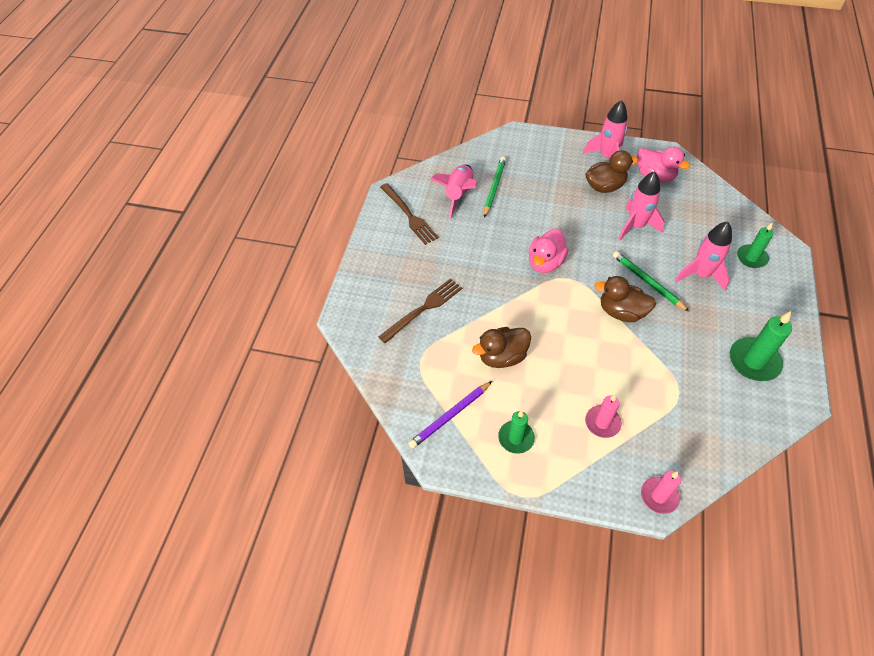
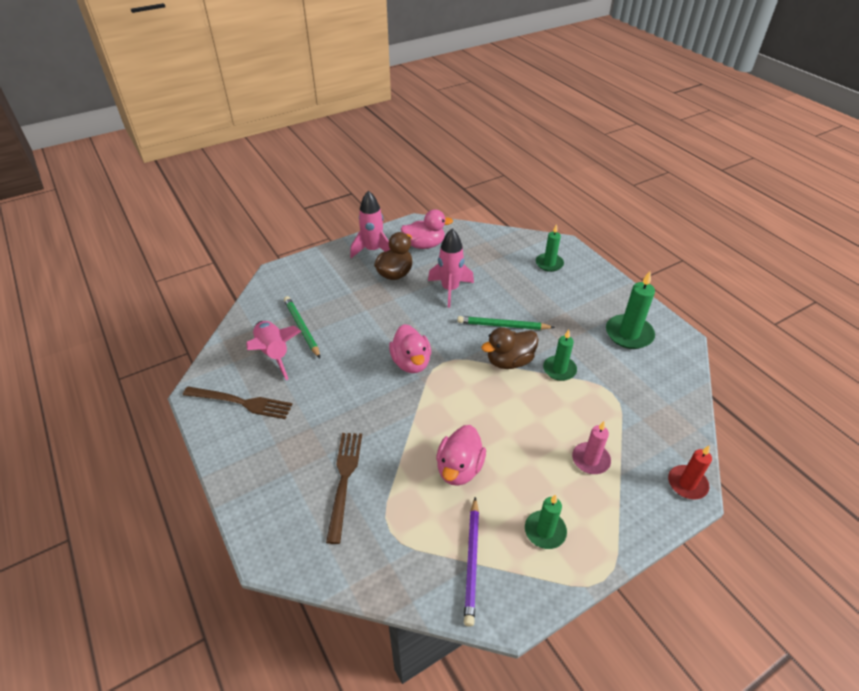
camera: 45 degrees left, 10 degrees down
(502, 357) = (459, 468): brown duck -> pink duck
(655, 346) = (559, 369): none -> green candle
(659, 496) = (687, 484): pink candle -> red candle
(700, 275) = (531, 296): pink rocket -> none

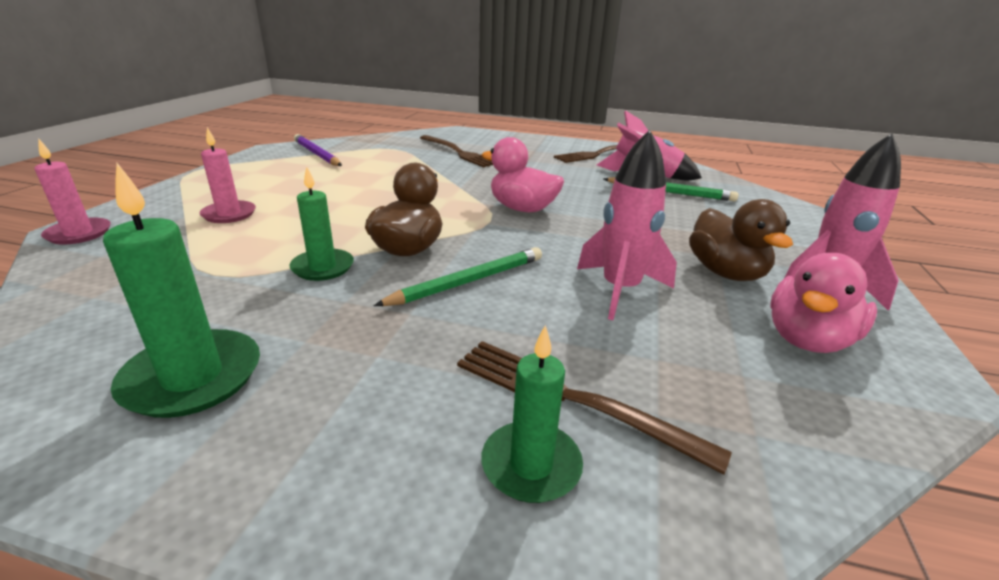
camera: 135 degrees right, 15 degrees down
(459, 468) = (374, 176): pink duck -> none
(521, 270) = (570, 398): none -> brown fork
(545, 531) = (262, 174): green candle -> none
(687, 484) = (79, 234): red candle -> pink candle

